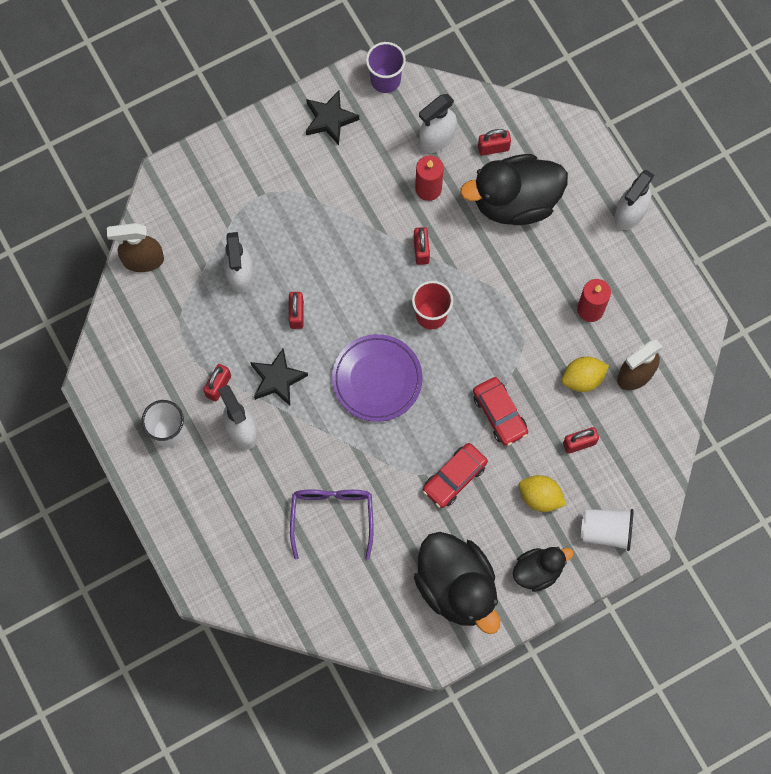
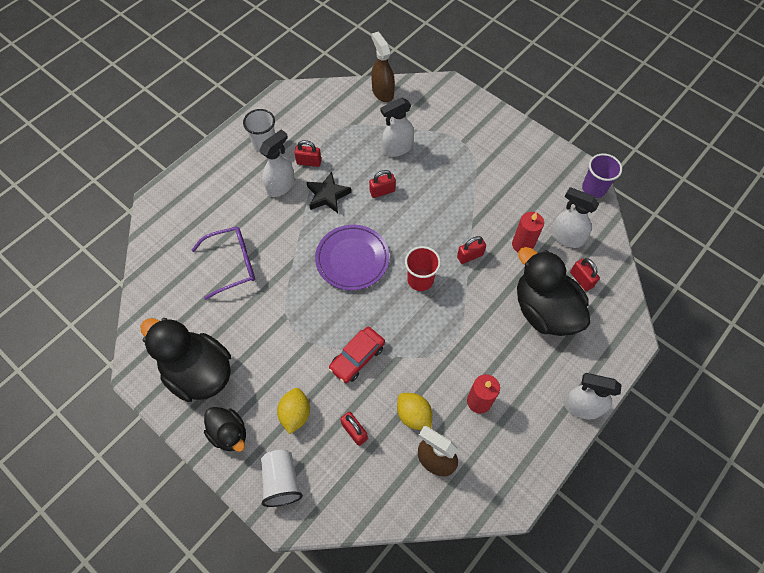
camera: 70 degrees right, 10 degrees down
(330, 119) = (542, 164): black star -> none
(454, 477) = (291, 340): red car -> none
(457, 587) = (199, 372): black duck -> black duck turned 90 degrees clockwise

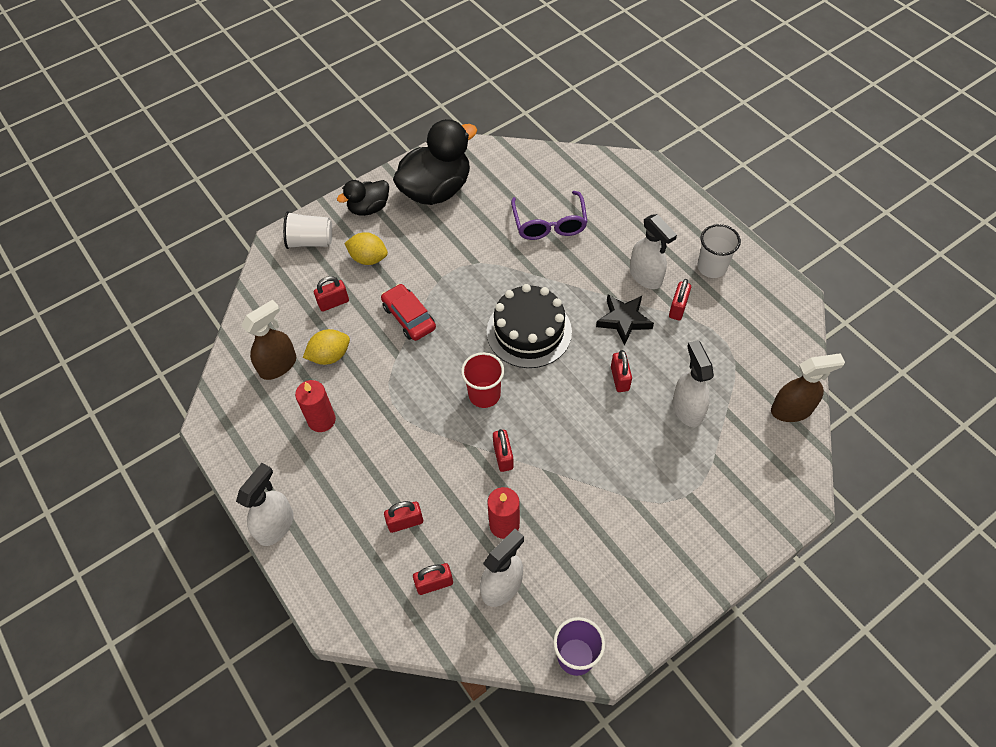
camera: 105 degrees right, 5 degrees down
(352, 259) = (529, 331): purple plate -> black cake
(544, 310) = (405, 522): black duck -> red padlock

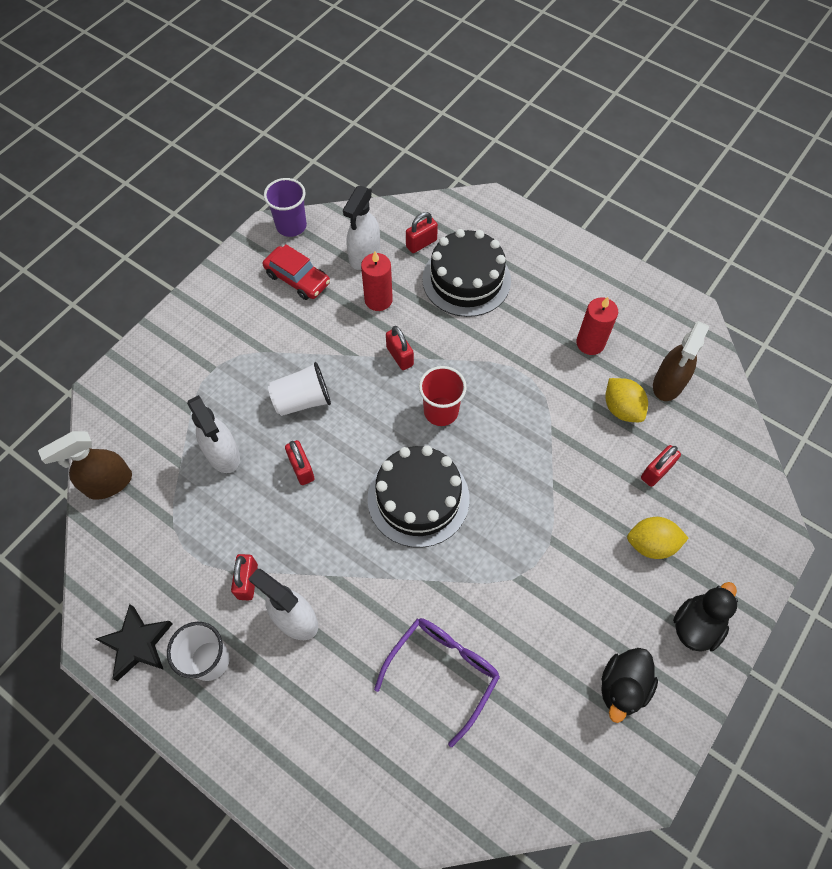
camera: 160 degrees right, 5 degrees up
(276, 525) = (575, 249): white spray bottle -> none
(310, 241) = (736, 548): white cup -> white cup (302, 400)
(330, 356) = (621, 409): yellow lemon -> yellow lemon turned 75 degrees counterclockwise
(405, 522) = (466, 280): red padlock -> black cake
(409, 317) = (561, 478): red car -> red car (297, 279)
(436, 190) = (622, 687): black duck -> black duck, size x0.55
(549, 224) = (443, 671): purple glasses -> purple glasses turned 60 degrees clockwise
(623, 320) = (311, 545): black star -> black star (137, 644)

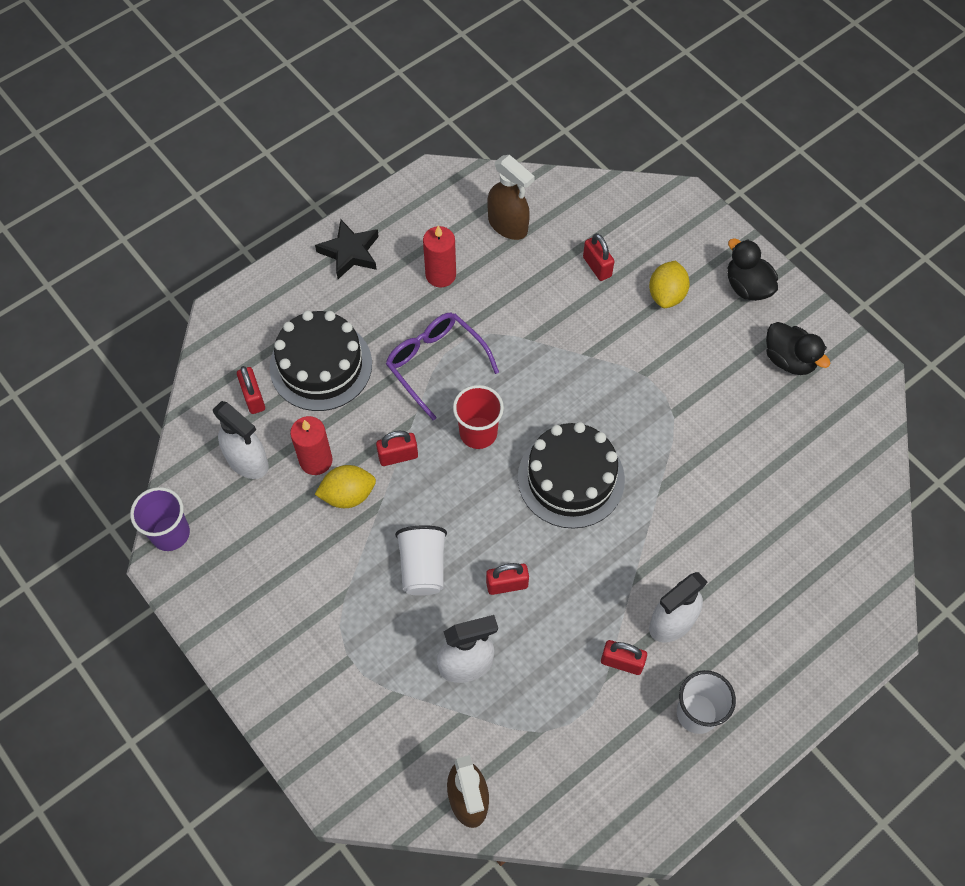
camera: 75 degrees left, 0 degrees up
(137, 644) = (665, 785): black star -> black star (350, 252)
(297, 279) = (254, 541): red car -> none
(443, 671) = (749, 499): purple glasses -> purple glasses (435, 364)
(621, 409) = (523, 272): yellow lemon -> yellow lemon (348, 495)

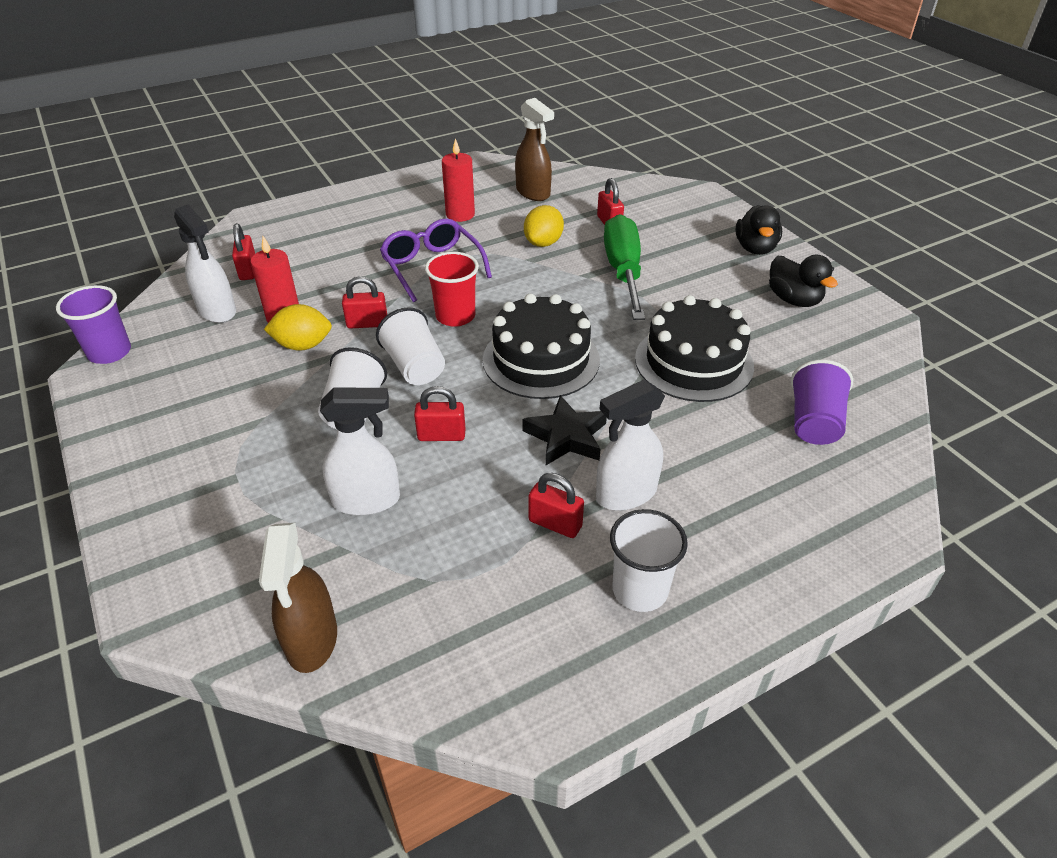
camera: 10 degrees right, 20 degrees down
(321, 365) = (322, 257): black cake -> black cake (693, 362)
(350, 252) = (384, 195): black star -> black star (566, 436)
(460, 506) = (415, 367): none -> white cup
(624, 343) = (623, 272): none -> green screwdriver
(666, 295) = (673, 246): yellow lemon -> yellow lemon (543, 243)
(747, 286) = (755, 248): black duck -> black duck turned 150 degrees counterclockwise
(815, 518) = (814, 422): none -> purple cup

